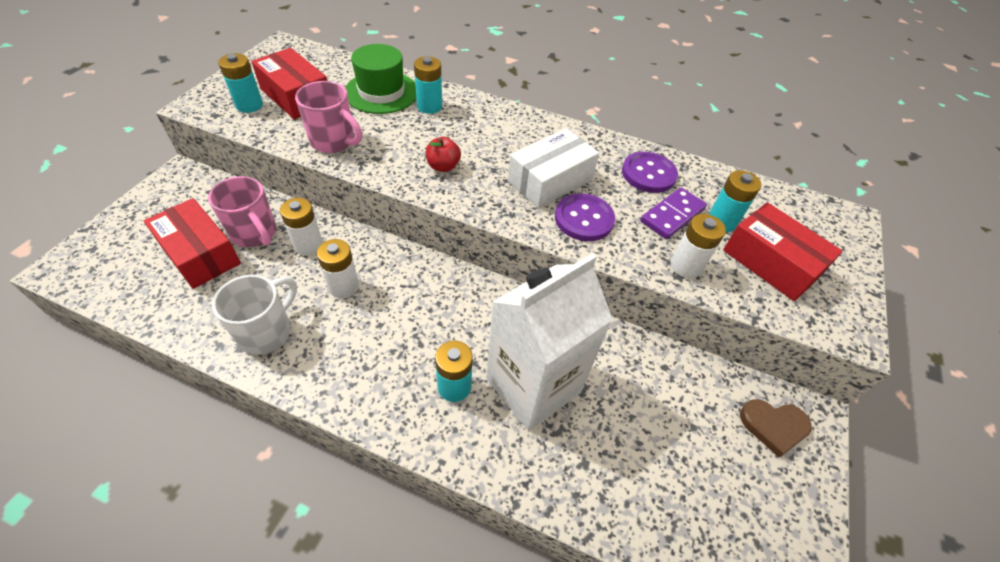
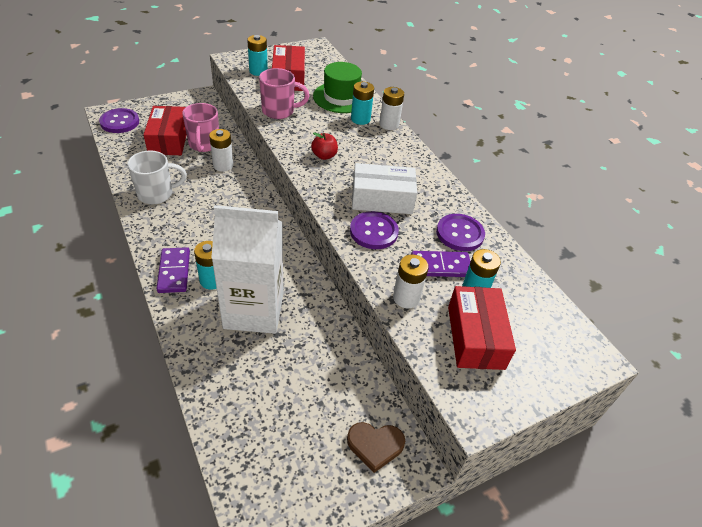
camera: 40 degrees right, 5 degrees down
(97, 270) = (120, 122): none -> purple button
(334, 141) = (279, 111): pink mug -> pink mug turned 75 degrees counterclockwise
(344, 286) = (216, 196): white battery -> white battery (389, 124)
(402, 409) = (174, 272): none -> purple domino
(773, 426) = (375, 445): brown heart -> brown heart turned 45 degrees counterclockwise

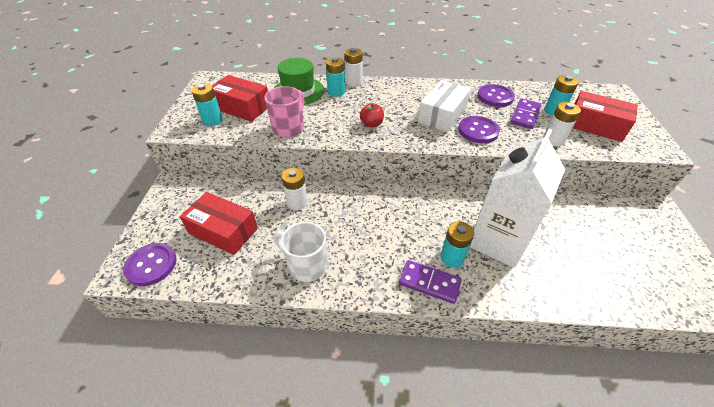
camera: 55 degrees left, 0 degrees up
(157, 194) = (306, 265): white mug -> white mug turned 75 degrees counterclockwise
(204, 144) = (254, 206): pink mug -> none
(375, 445) = (641, 218): brown heart -> none

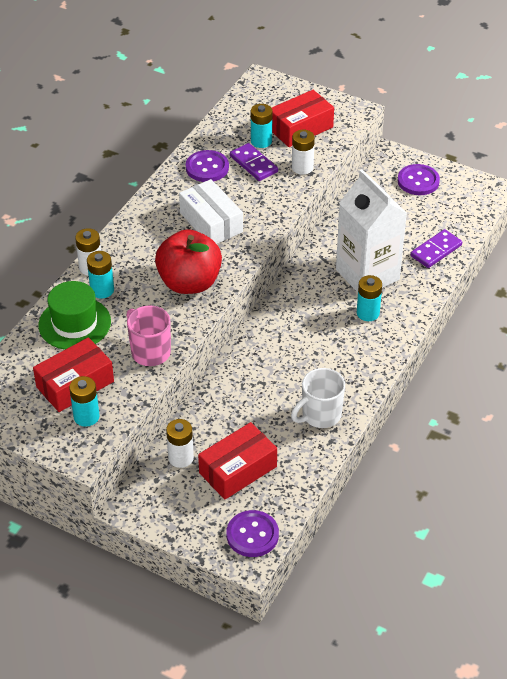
camera: 65 degrees left, 0 degrees up
(297, 202) = (232, 400): white battery -> white battery (181, 458)
(371, 124) = (189, 283): red apple -> red apple, size x2.26
(429, 283) = (384, 339): purple domino -> purple domino (436, 250)
(478, 131) = (255, 209): purple button -> purple button (418, 181)

